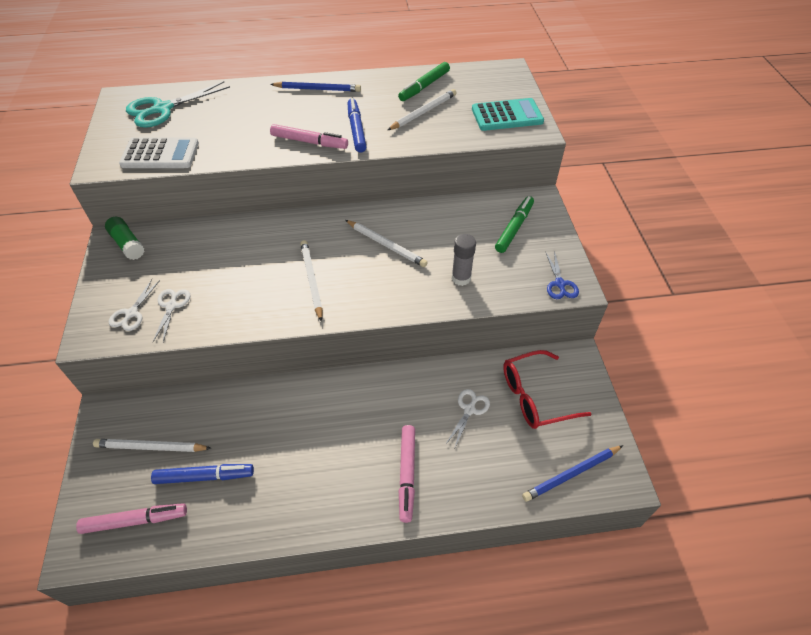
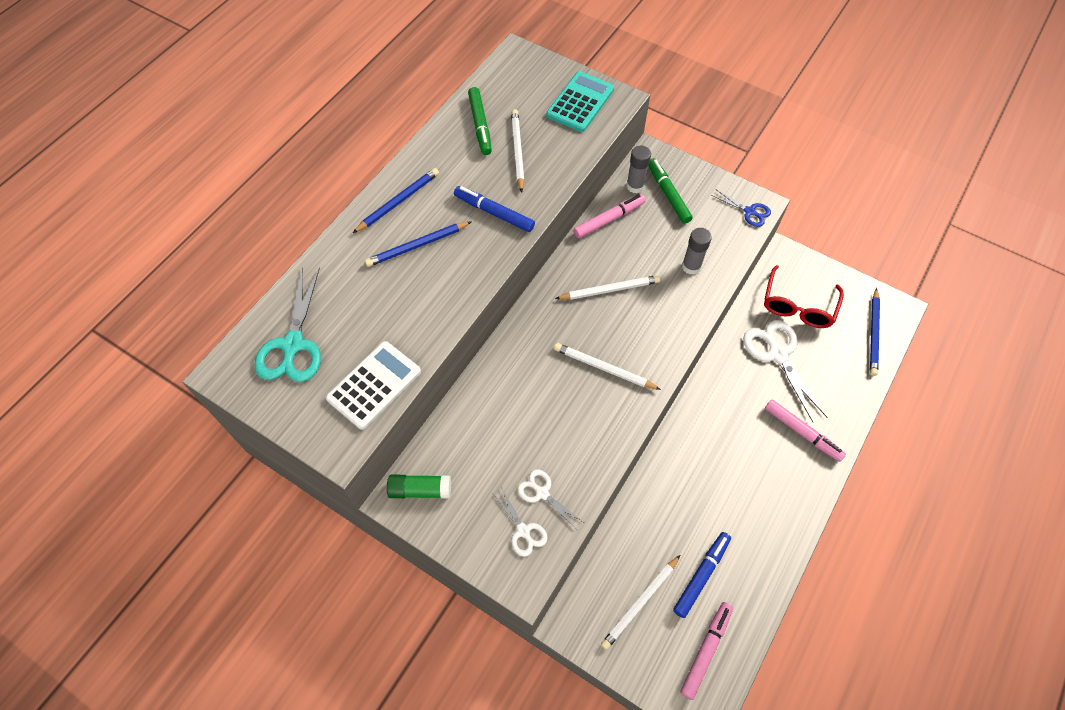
camera: 50 degrees left, 10 degrees up
(291, 114) = (417, 245): none -> blue pencil
(309, 142) = (476, 257): pink marker -> pink marker (608, 219)
(469, 409) = (777, 354): white scissors -> white scissors, size x1.83
(498, 207) = (635, 186): none -> grey glue stick

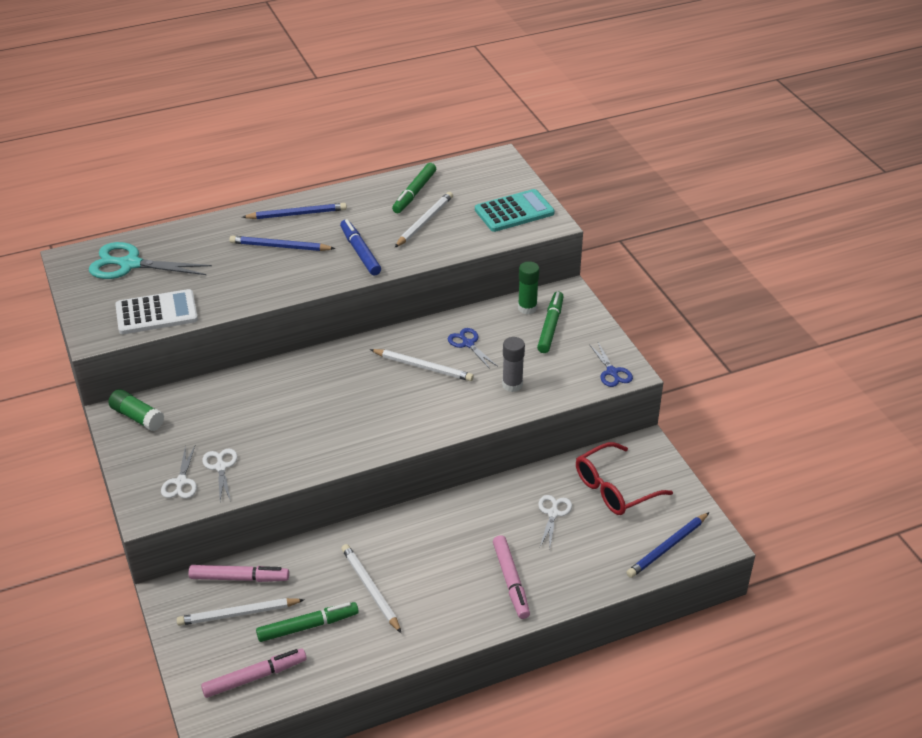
camera: 35 degrees right, 20 degrees down
(293, 345) = (130, 264): turquoise scissors -> turquoise scissors turned 60 degrees clockwise
(604, 368) = (359, 415): white pencil -> white pencil (370, 589)
(608, 219) = (477, 320): pink marker -> pink marker (239, 578)
(622, 246) = (468, 344): none -> blue scissors
(635, 186) = (527, 308): grey glue stick -> green glue stick
(701, 575) = (307, 626): blue marker -> green marker
(777, 354) = (553, 513): white scissors -> white scissors, size x0.55

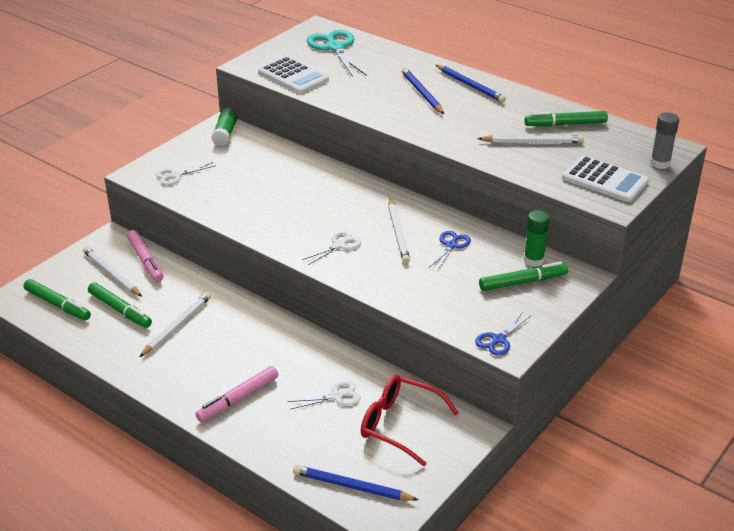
camera: 60 degrees right, 5 degrees down
(221, 467) = (203, 185): white scissors -> white scissors (339, 245)
(254, 677) = (57, 305): pink marker -> green marker
(360, 252) = (456, 128): blue marker -> none
(512, 385) = (422, 287): grey glue stick -> grey glue stick (660, 163)
(514, 211) = (605, 180): turquoise calculator -> white calculator

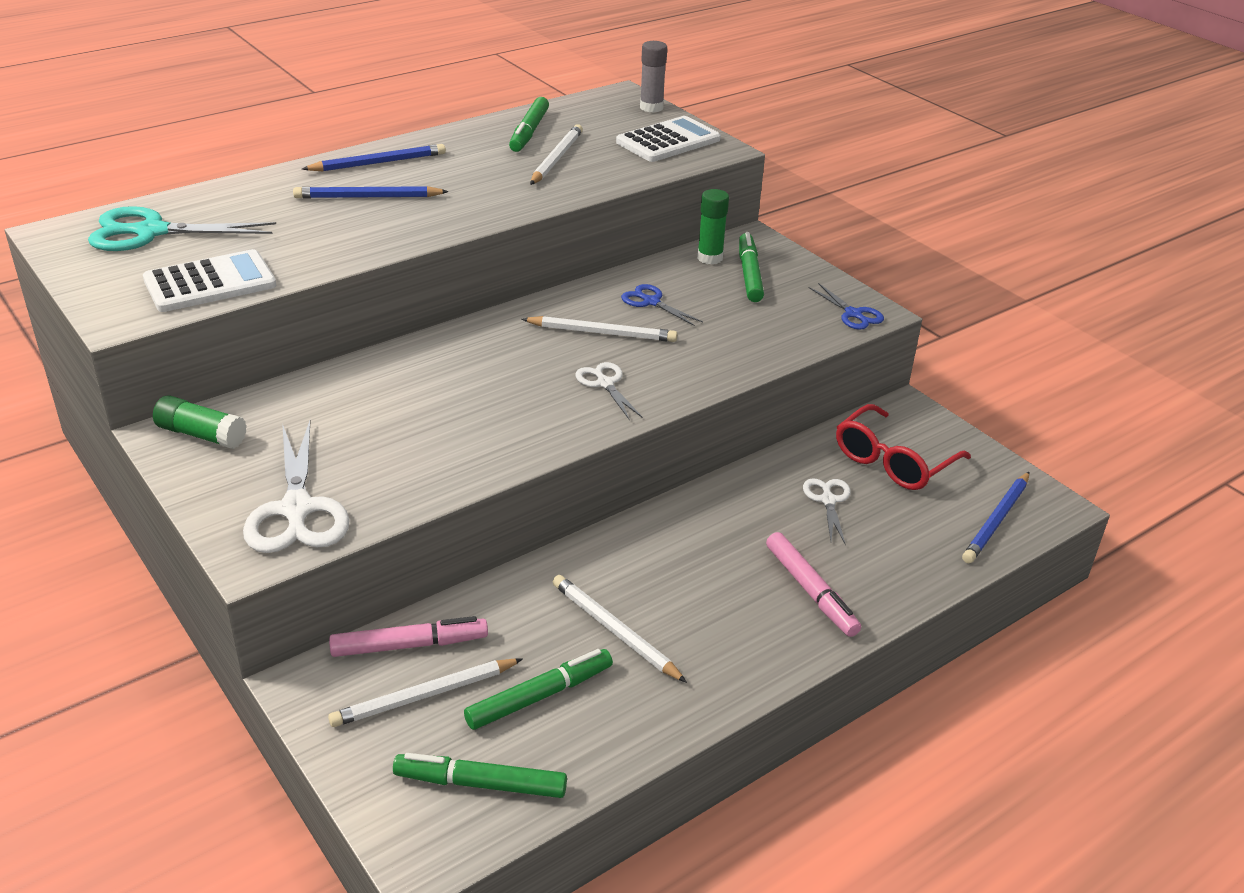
camera: 75 degrees left, 0 degrees up
(57, 305) = (481, 784): green marker -> green marker turned 135 degrees counterclockwise
(176, 175) = (297, 510): white scissors -> white scissors, size x1.83

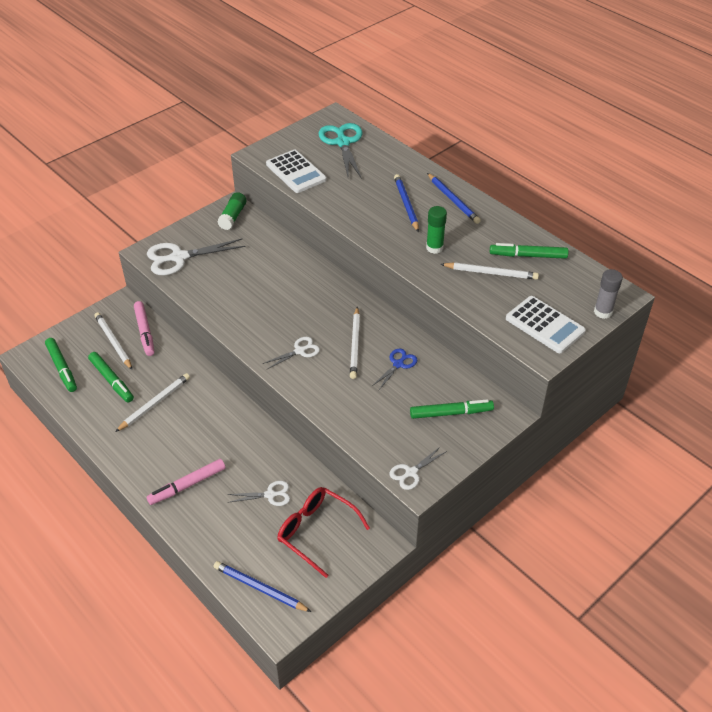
camera: 85 degrees right, 10 degrees up
(481, 784) = (62, 368): green marker -> green marker turned 150 degrees clockwise
(710, 258) = (468, 390): green glue stick -> green glue stick (434, 248)
(853, 314) = (411, 472): blue scissors -> white scissors

